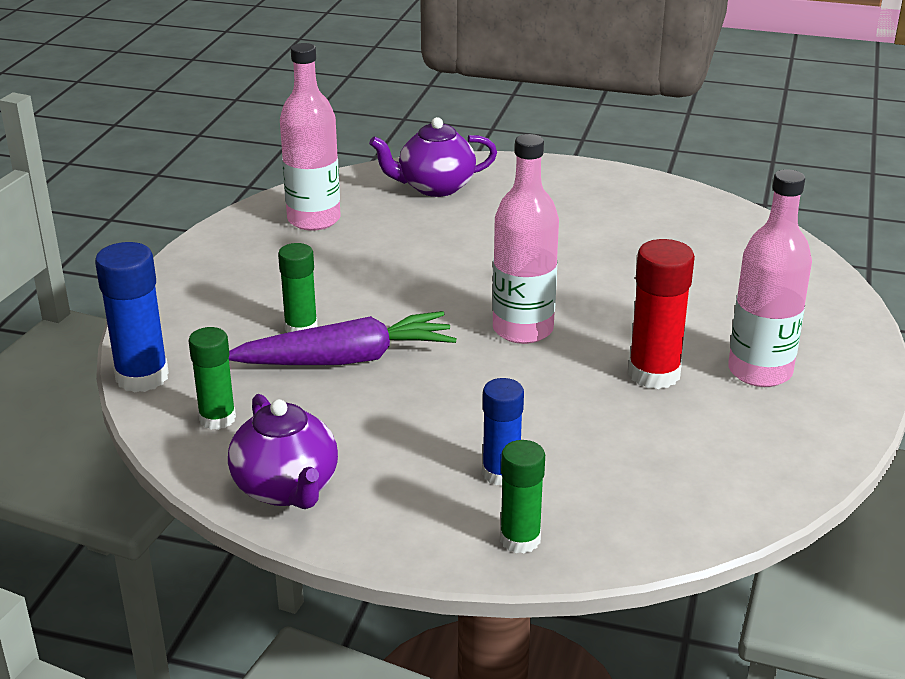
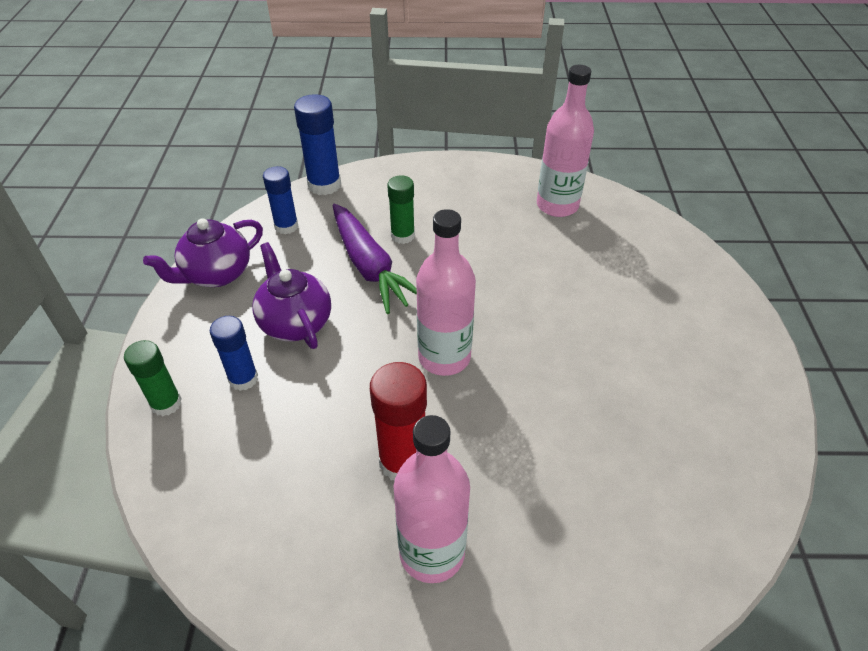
camera: 75 degrees right, 15 degrees up
(217, 418) = (286, 226): green glue stick -> blue glue stick
(434, 187) = (654, 258): purple teapot -> purple teapot (295, 322)

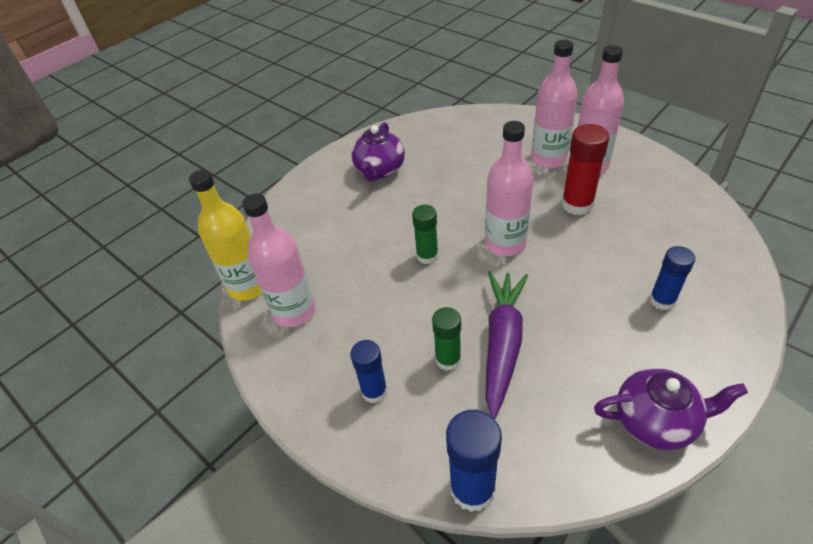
camera: 135 degrees left, 0 degrees up
(166, 403) = (732, 312): green glue stick -> green glue stick (427, 256)
(286, 226) = (553, 445): blue glue stick -> blue glue stick (374, 391)
(295, 322) = (599, 325): purple teapot -> purple teapot (379, 170)
(501, 532) = (548, 159): none -> pink bottle
(619, 201) = (248, 286): none -> yellow bottle

